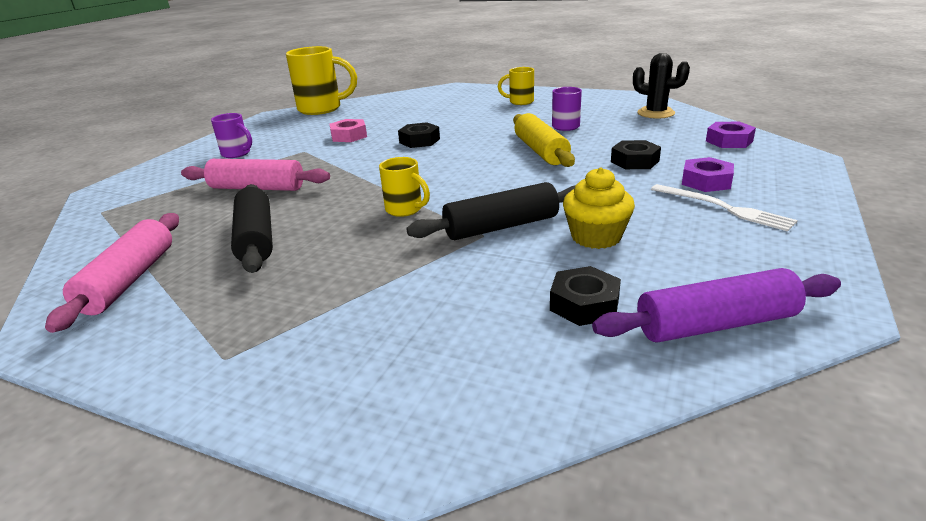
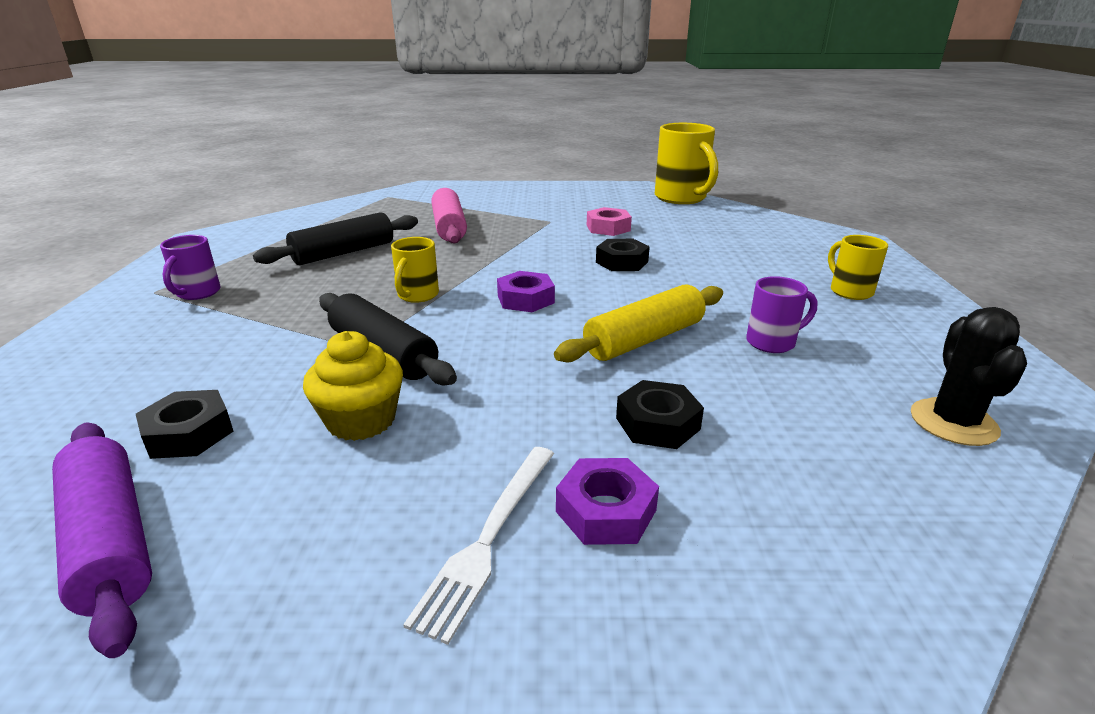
camera: 65 degrees right, 0 degrees up
(129, 280) = (274, 235): pink rolling pin -> none
(237, 154) = (526, 201): purple mug -> purple mug (197, 293)
(729, 141) = (870, 535): purple nut -> purple nut (525, 299)

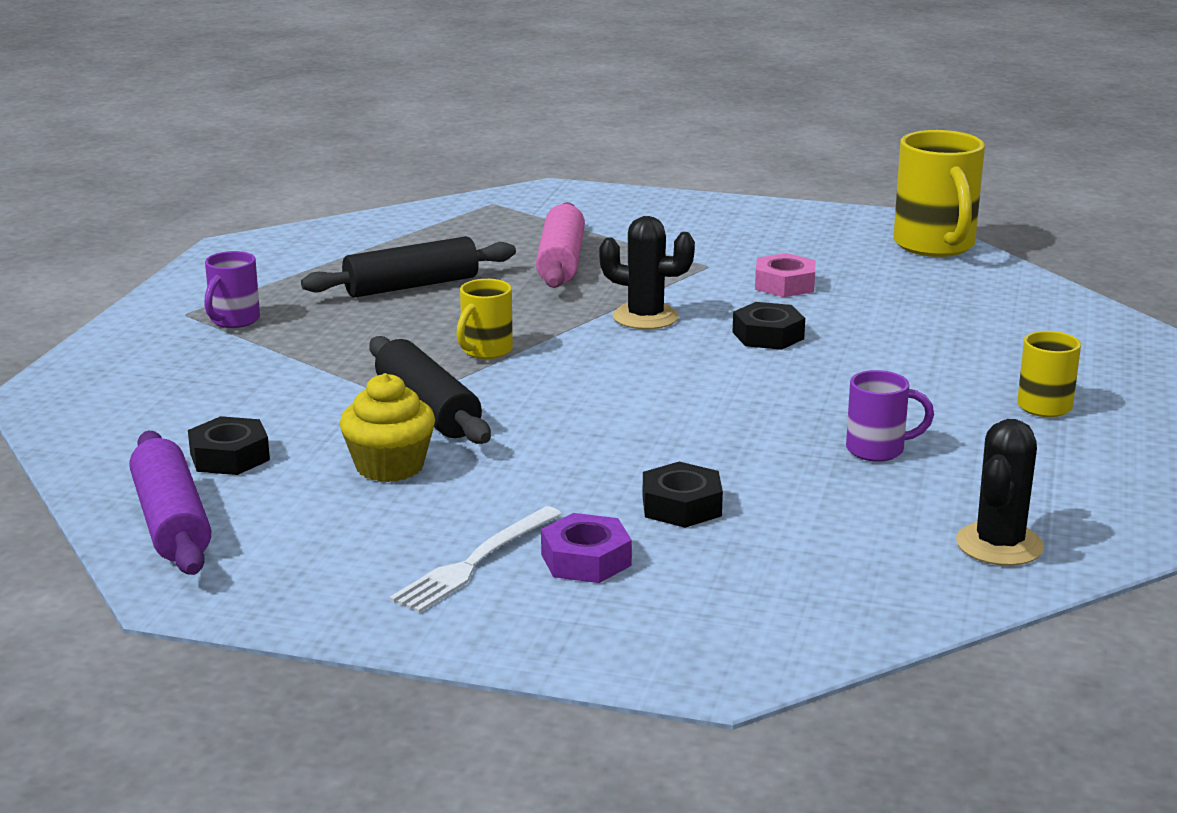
camera: 15 degrees right, 5 degrees down
(525, 299) = (614, 369): purple nut -> none
(527, 258) = (645, 317): none -> black cactus
(644, 339) = (727, 429): yellow rolling pin -> none

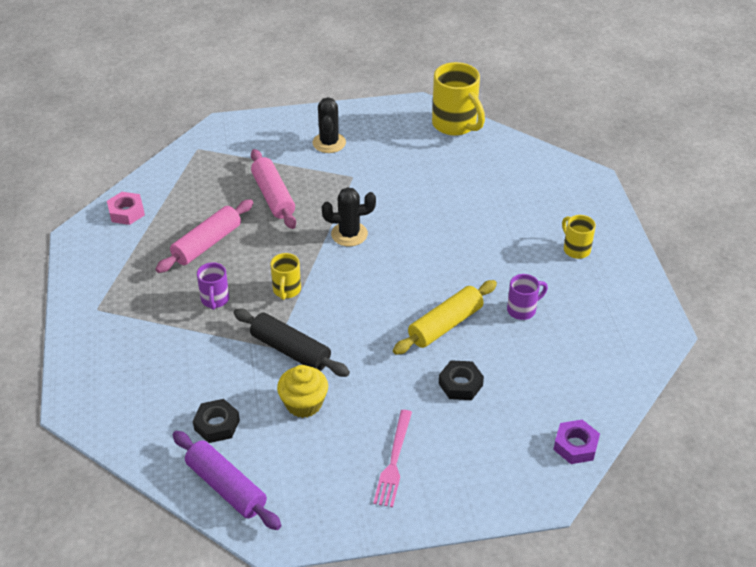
camera: 25 degrees left, 20 degrees up
(233, 321) = (130, 307): purple mug -> purple mug (215, 300)
(411, 286) = (207, 244): black rolling pin -> pink rolling pin
(475, 562) = (394, 461): white fork -> pink fork
(586, 560) = (442, 440): purple nut -> purple nut (575, 446)
(718, 437) = (445, 325): none -> yellow rolling pin
(768, 335) = (419, 231): black nut -> none
(784, 284) = (401, 183): pink nut -> pink nut (126, 212)
(999, 545) = (611, 363): black cactus -> black cactus (329, 143)

